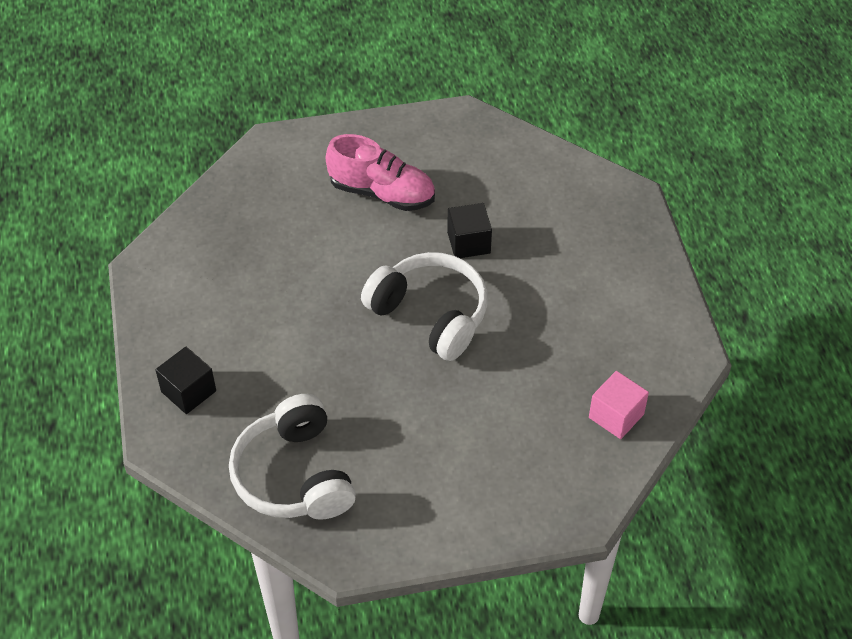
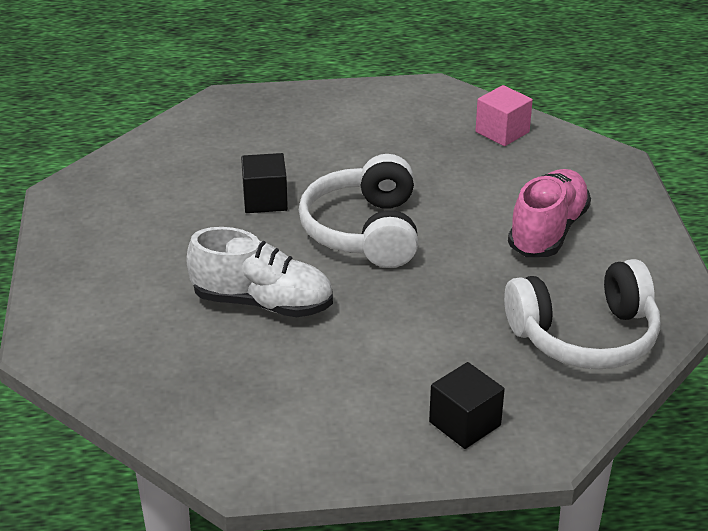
camera: 85 degrees left, 15 degrees down
(327, 256) = (262, 303): none -> white shoe
(382, 193) = (170, 257): pink shoe -> pink shoe (548, 231)
(430, 314) = (364, 231): white headphones -> white headphones turned 45 degrees counterclockwise

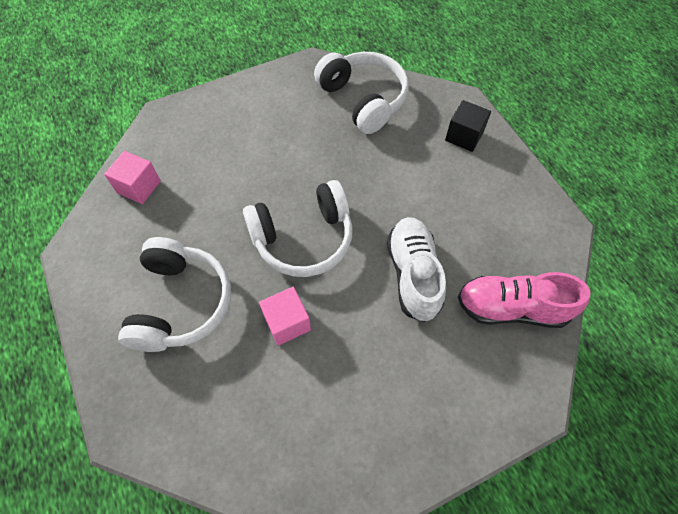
camera: 110 degrees left, 25 degrees up
(265, 200) = (287, 322): black cube -> pink cube
(332, 141) = (181, 303): none -> white headphones
(548, 231) = (264, 135): pink shoe -> pink shoe (511, 308)

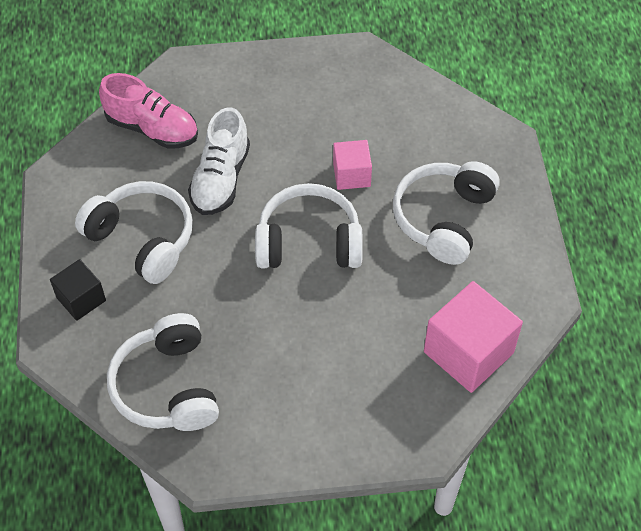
camera: 160 degrees left, 5 degrees down
(139, 187) = (468, 352): pink cube -> pink cube, size x1.75
(448, 196) = (142, 239): none -> white headphones

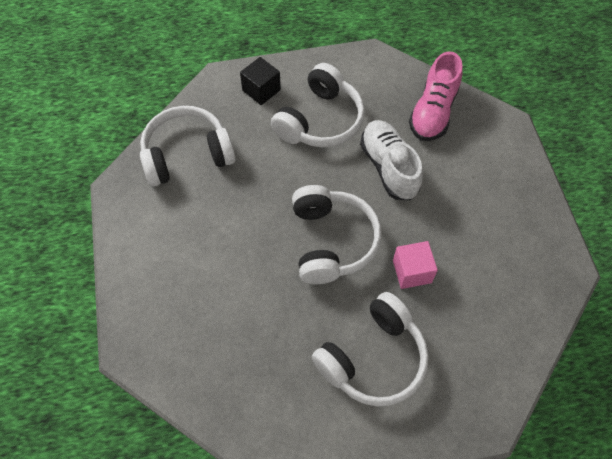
camera: 85 degrees right, 5 degrees up
(220, 179) = (389, 167): white shoe -> white shoe turned 60 degrees clockwise
(443, 218) = (373, 358): white headphones -> white headphones turned 120 degrees clockwise
(468, 352) = (223, 386): pink cube -> none

